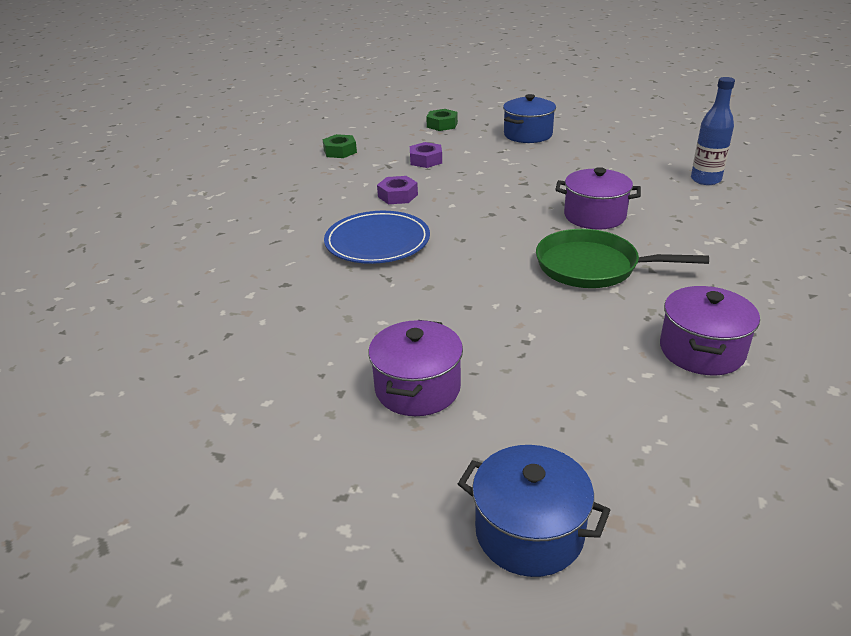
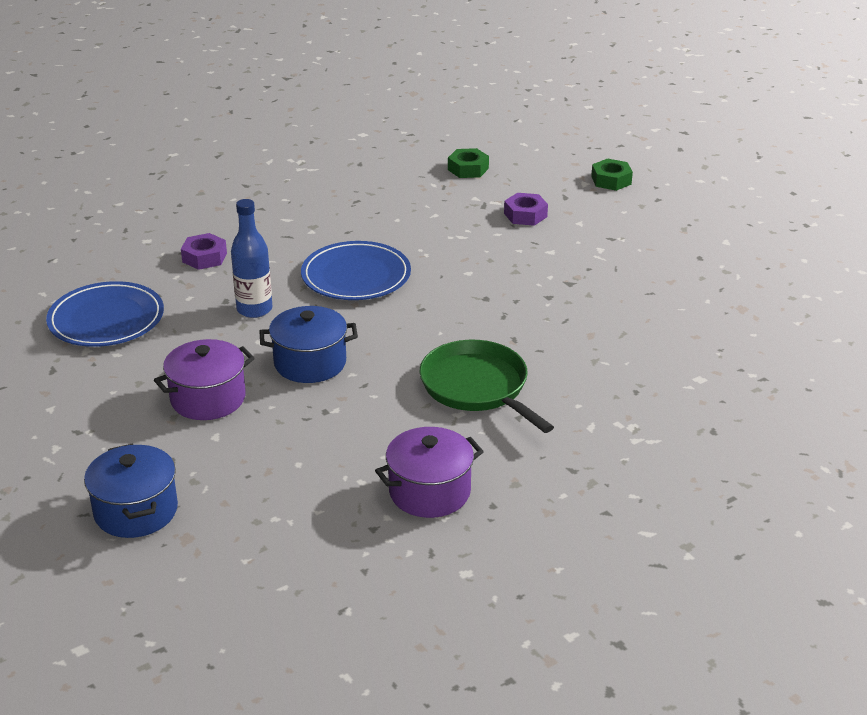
camera: 40 degrees right, 0 degrees up
(207, 379) = (106, 319): none -> blue plate
(398, 196) = (440, 241): purple nut -> purple nut (204, 257)
(528, 135) = (674, 232): blue pot -> blue pot (310, 363)
(594, 216) = (567, 347): purple pot -> none
(705, 180) = (750, 369): blue bottle -> blue bottle (254, 309)

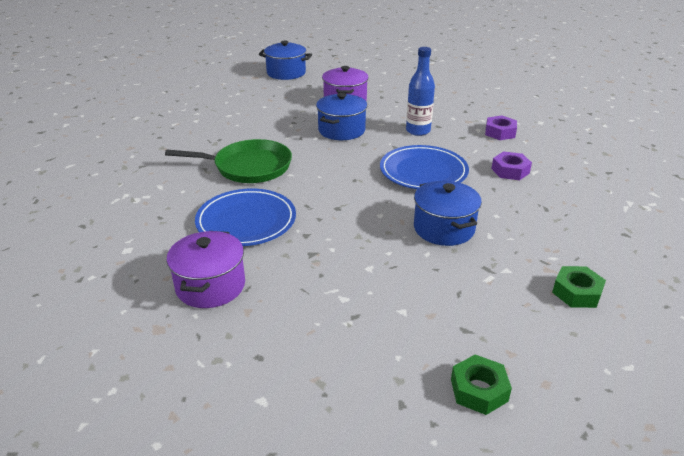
camera: 125 degrees right, 0 degrees up
(106, 319) = (452, 95): blue plate -> blue plate (246, 221)
(429, 492) = (194, 126): purple pot -> purple pot (210, 286)
(450, 236) = (444, 228): none -> blue pot
(525, 215) = (447, 284): purple nut -> purple nut (510, 171)

